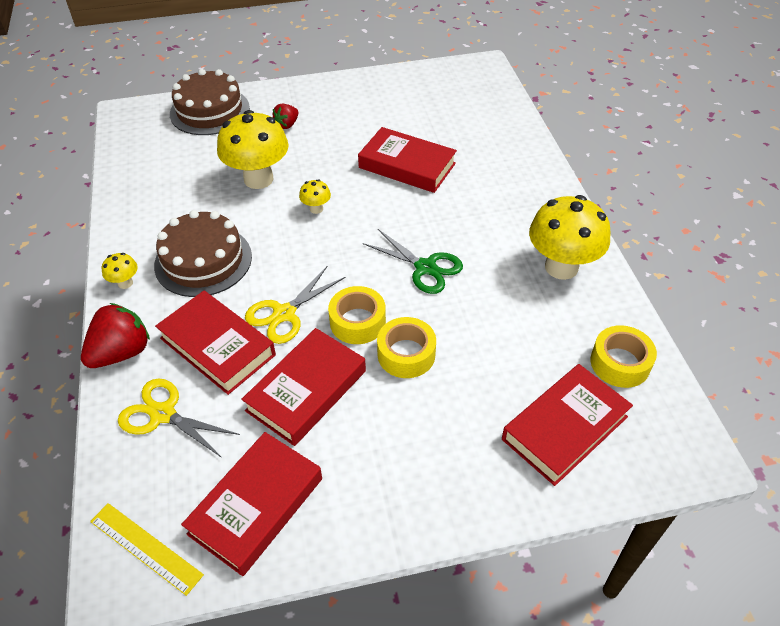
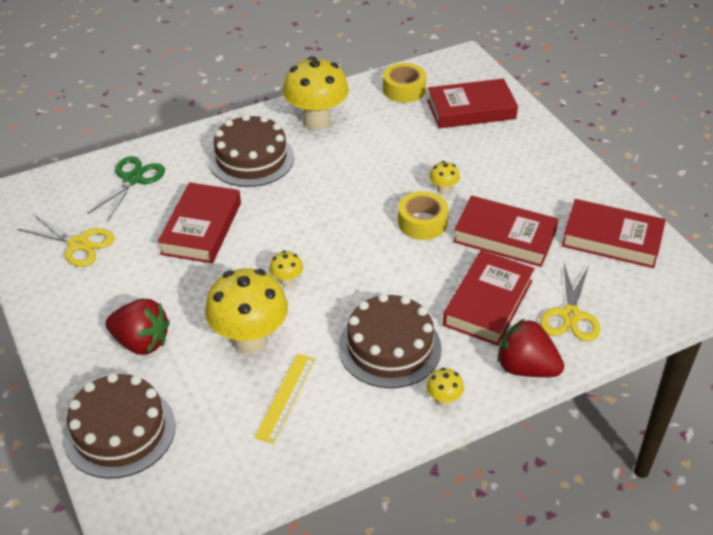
camera: 105 degrees left, 5 degrees down
(146, 547) = (675, 286): yellow ruler -> yellow ruler (285, 397)
(284, 314) = (432, 269): yellow scissors -> yellow scissors (78, 244)
(287, 125) = (141, 342): red strawberry -> red strawberry, size x1.76
(406, 354) = (443, 190): yellow tape -> yellow mushroom
(425, 267) = (344, 194): green scissors -> green scissors (133, 179)
(502, 208) = (251, 159): none -> brown cake
(564, 428) = (471, 110): red book -> red book turned 45 degrees counterclockwise

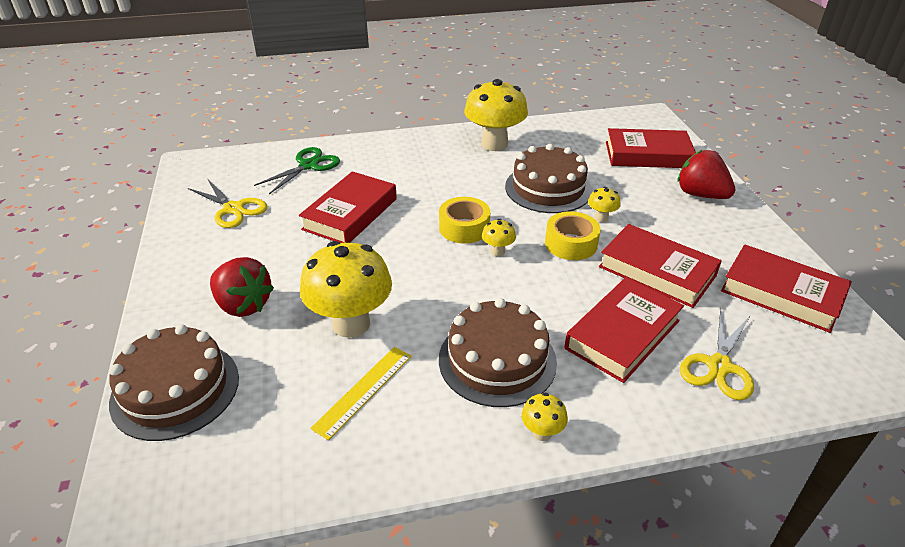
camera: 15 degrees right, 5 degrees down
(251, 159) = (422, 165): brown cake -> brown cake (548, 188)
(287, 281) = (412, 274): yellow mushroom -> yellow mushroom (497, 251)
(404, 89) = (585, 131): yellow tape -> yellow tape (464, 228)
(526, 368) = (652, 416): red strawberry -> red strawberry (700, 194)

